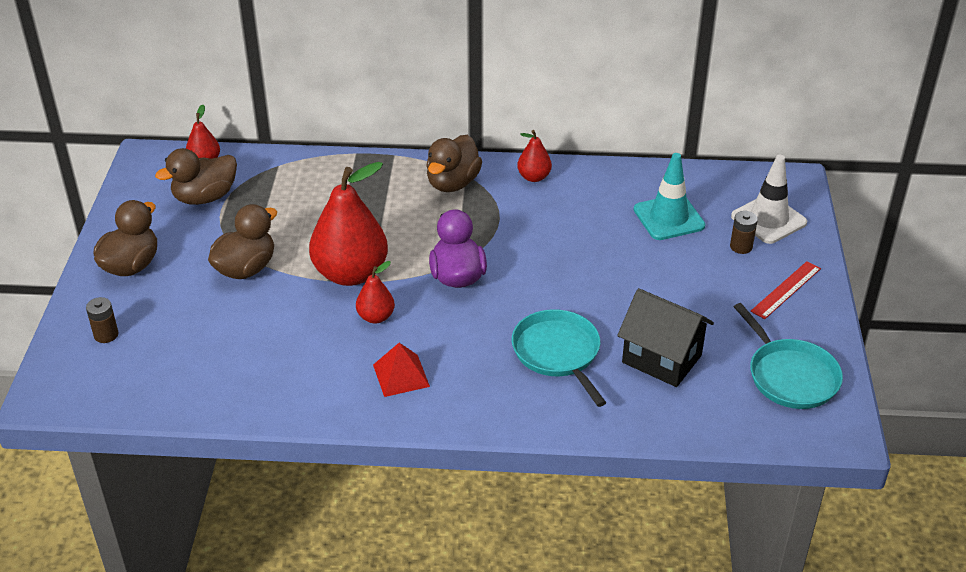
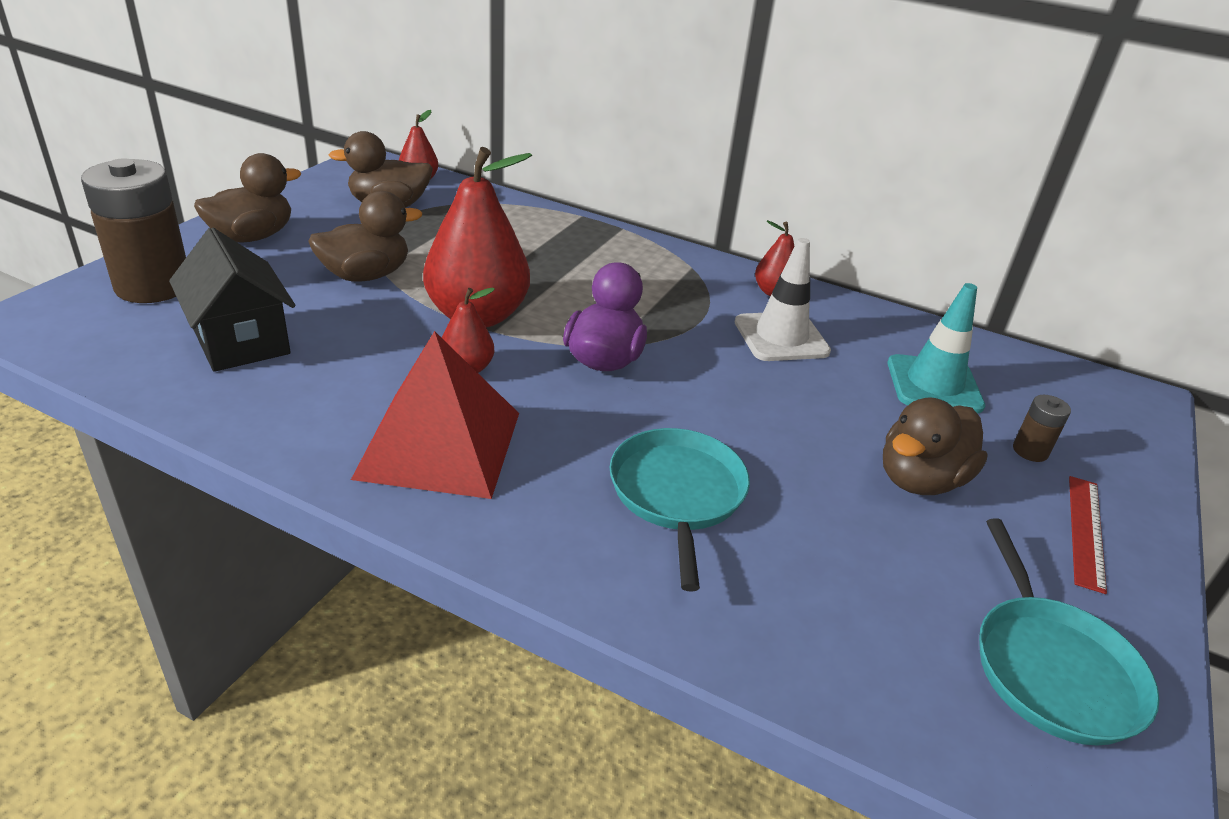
camera: 20 degrees right, 5 degrees down
(106, 335) = (153, 286): brown battery -> brown battery, size x2.29
(401, 375) = (439, 444): red pyramid -> red pyramid, size x1.92
(452, 183) = (670, 270): brown duck -> brown duck (920, 480)
(662, 359) = (834, 559): black house -> black house (241, 342)
(768, 219) = (1086, 431): white traffic cone -> white traffic cone (781, 337)
(786, 290) = (1086, 531): red ruler -> red ruler turned 45 degrees counterclockwise

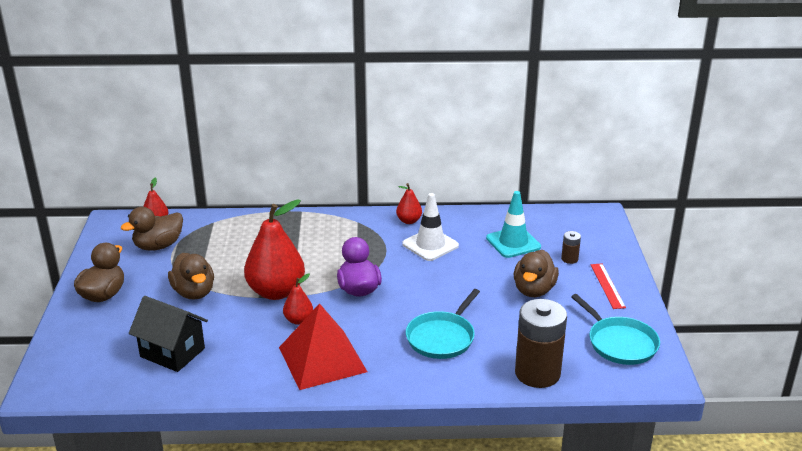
camera: 25 degrees left, 5 degrees down
(153, 286) = (86, 344): brown battery -> brown battery (537, 373)
(366, 275) = (194, 292): brown duck -> brown duck turned 120 degrees clockwise
(677, 494) = (442, 337): turquoise pan -> turquoise pan turned 120 degrees counterclockwise

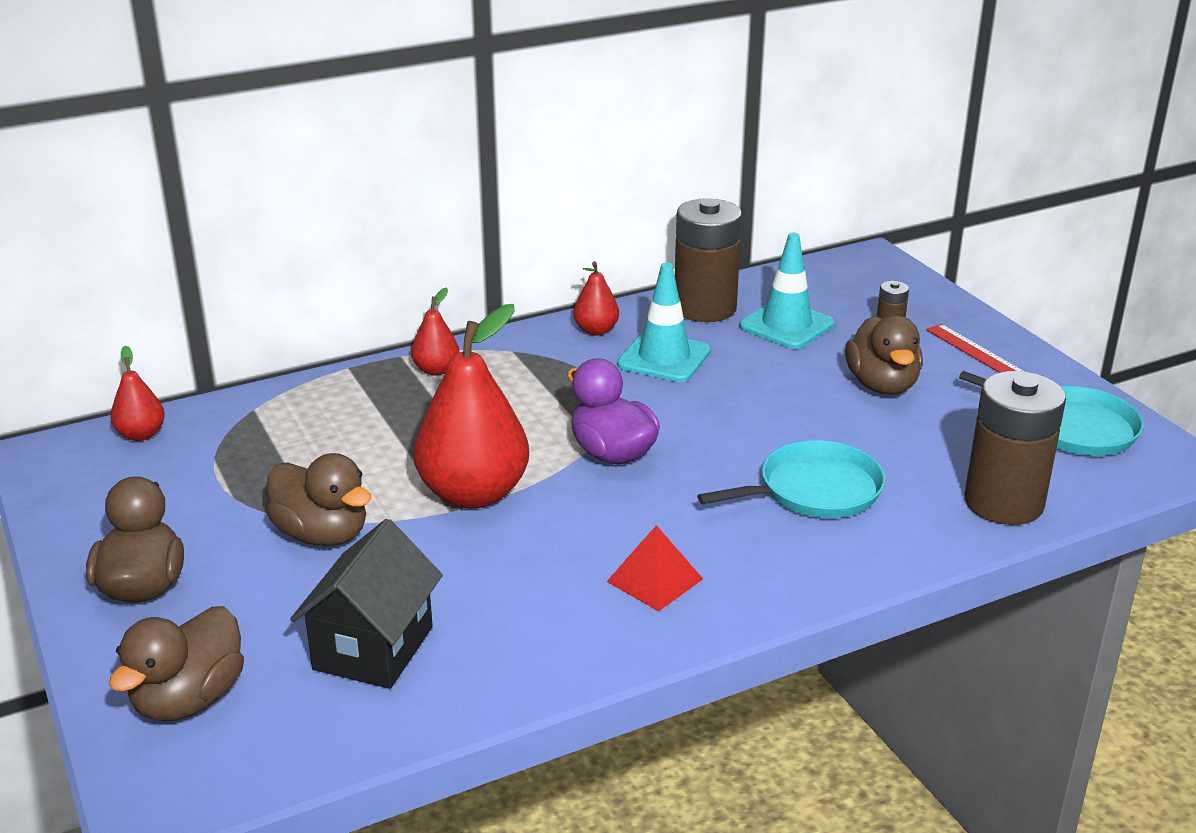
camera: 25 degrees left, 0 degrees up
(158, 246) = (181, 473): brown duck -> brown duck (189, 699)
(172, 352) = (373, 648): black house -> black house turned 75 degrees counterclockwise
(298, 320) = (555, 529): red pear -> red pear (436, 370)
(322, 359) = (654, 580): red pyramid -> red pyramid, size x0.52
(430, 245) = (664, 358): white traffic cone -> turquoise traffic cone
(442, 337) = (814, 490): turquoise pan -> turquoise pan turned 120 degrees counterclockwise
(477, 222) = (705, 308): none -> brown battery

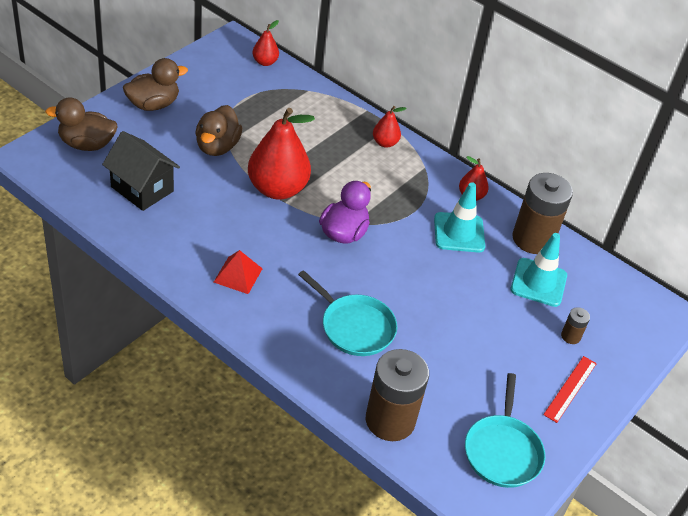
camera: 60 degrees right, 15 degrees up
(373, 648) = (142, 189): black house -> black house turned 45 degrees clockwise
(882, 385) = (493, 342): brown duck -> none

